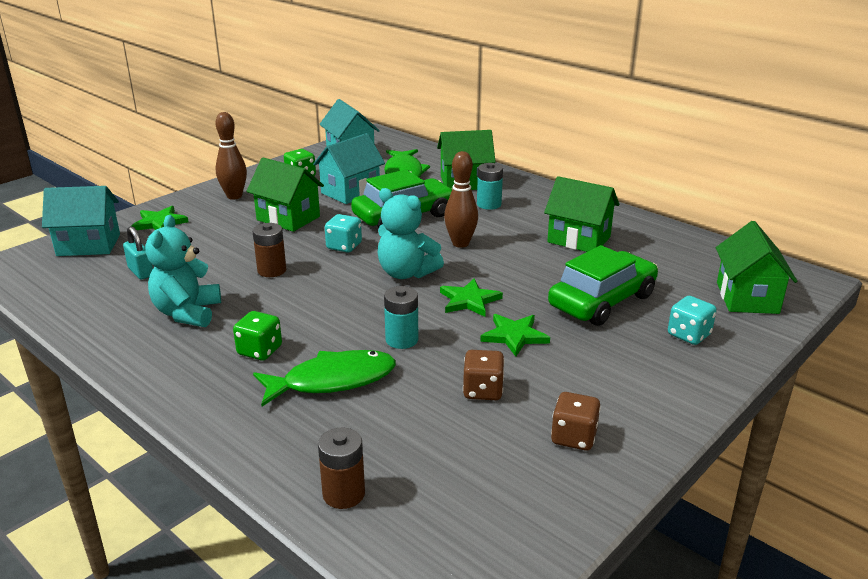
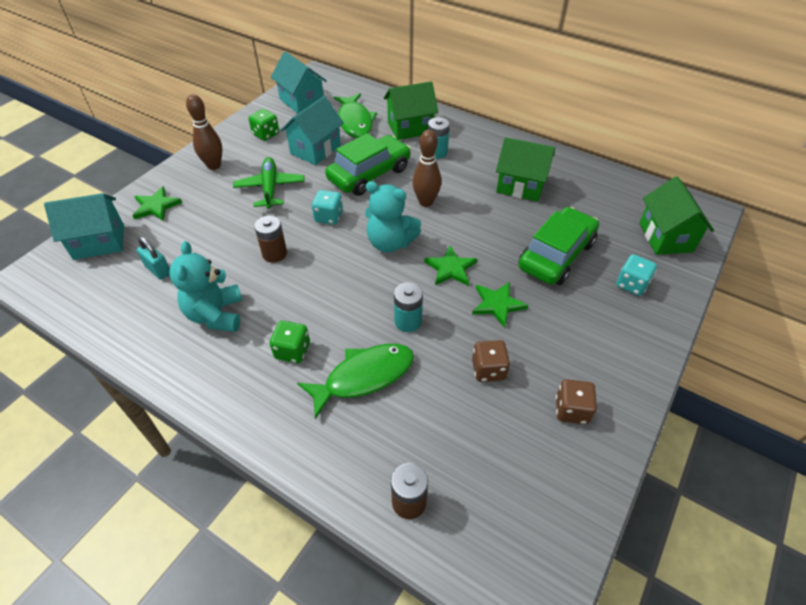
camera: 10 degrees left, 20 degrees up
(288, 218) = (270, 188): green house -> green plane

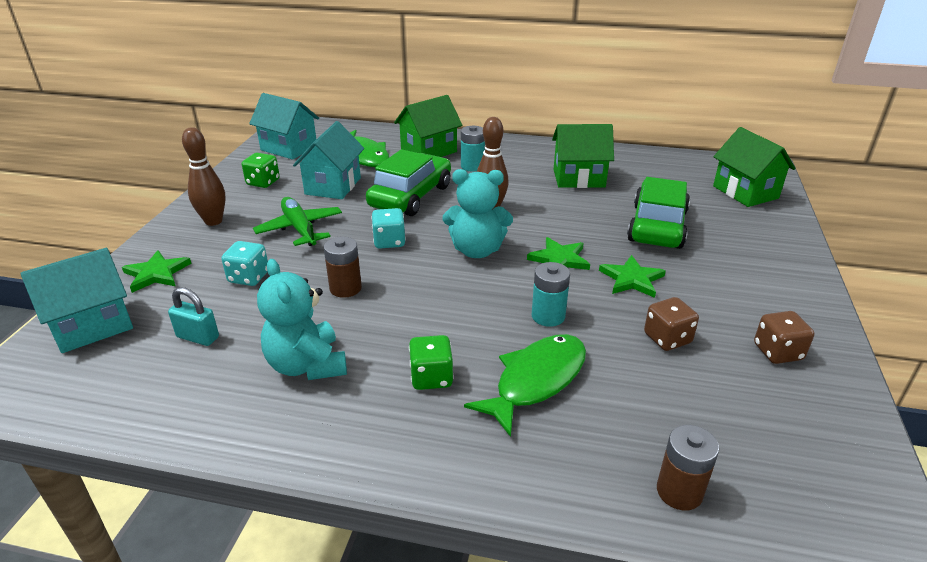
camera: 20 degrees left, 15 degrees down
(631, 284) = (746, 234): turquoise dice -> turquoise dice (249, 277)

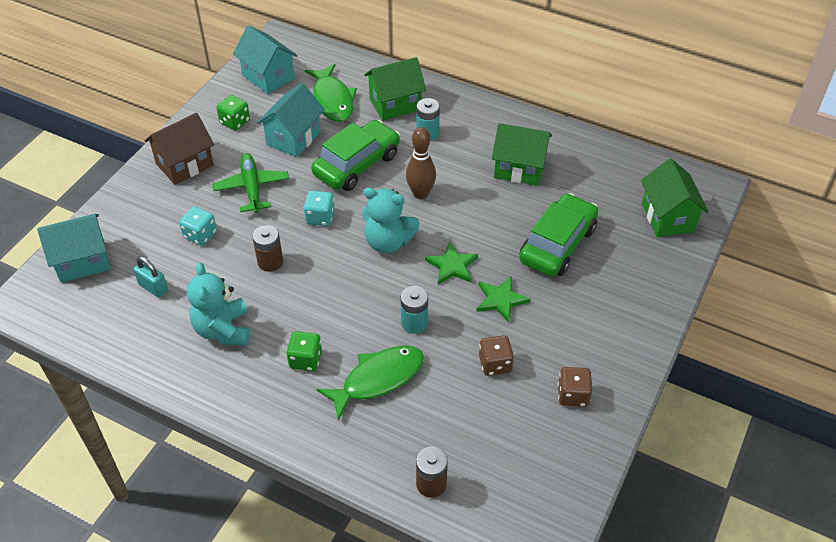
camera: 15 degrees right, 15 degrees up
(156, 274) = (133, 217): green star -> none
(213, 221) = (185, 164): brown bowling pin -> brown house

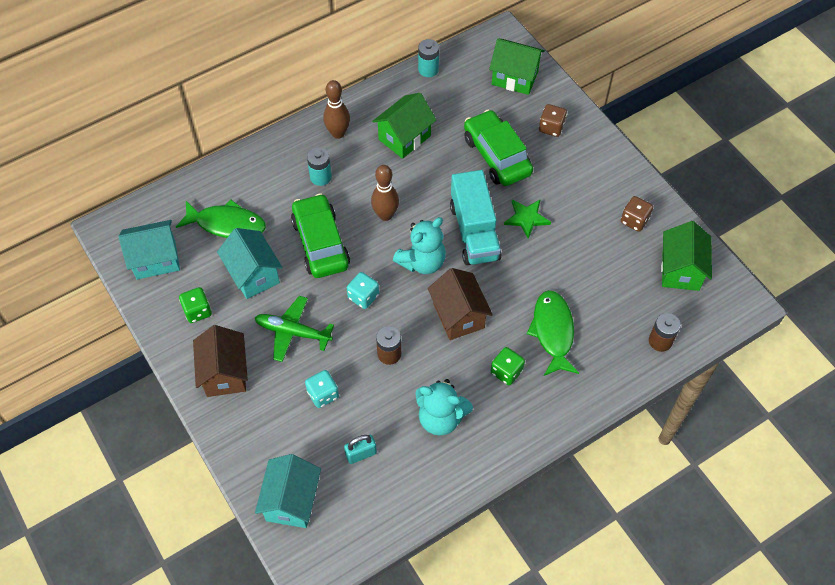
camera: 60 degrees left, 10 degrees up
(346, 295) = (458, 316): none -> brown house
(395, 104) = (268, 182): green house -> green house (680, 270)
(414, 323) = (514, 283): turquoise battery -> turquoise battery (428, 69)
(452, 265) = (474, 231): green star -> turquoise truck
(485, 123) = (338, 133): none -> brown bowling pin
(495, 364) = (582, 252): brown dice -> brown dice (551, 127)

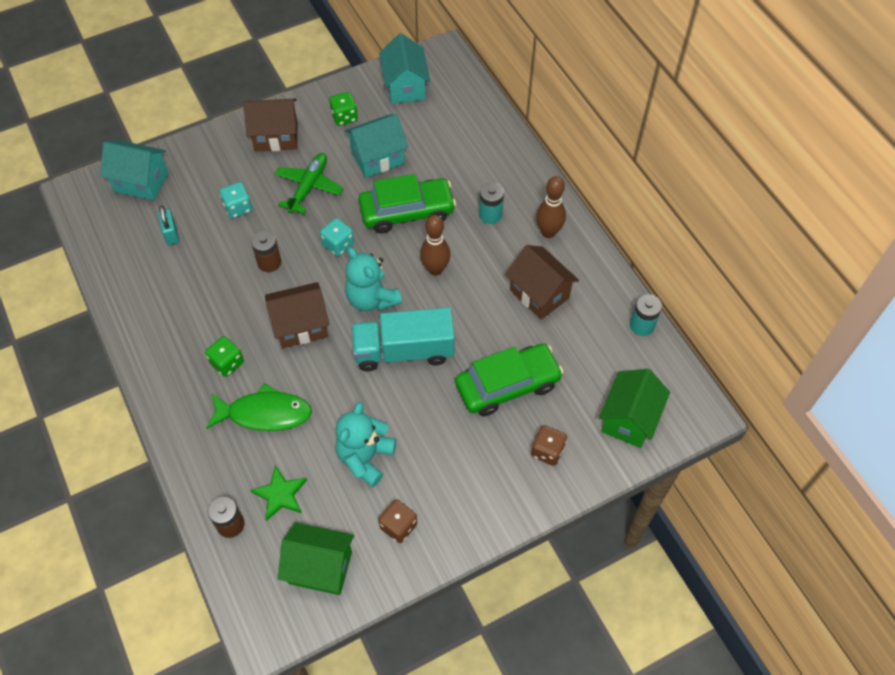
camera: 95 degrees right, 0 degrees up
(227, 224) = (439, 138): green fish -> none
(404, 138) = (539, 294): green house -> brown house
(441, 418) = (191, 300): turquoise teddy bear -> turquoise teddy bear (365, 457)
(526, 218) = (415, 406): green star -> green star (280, 494)

